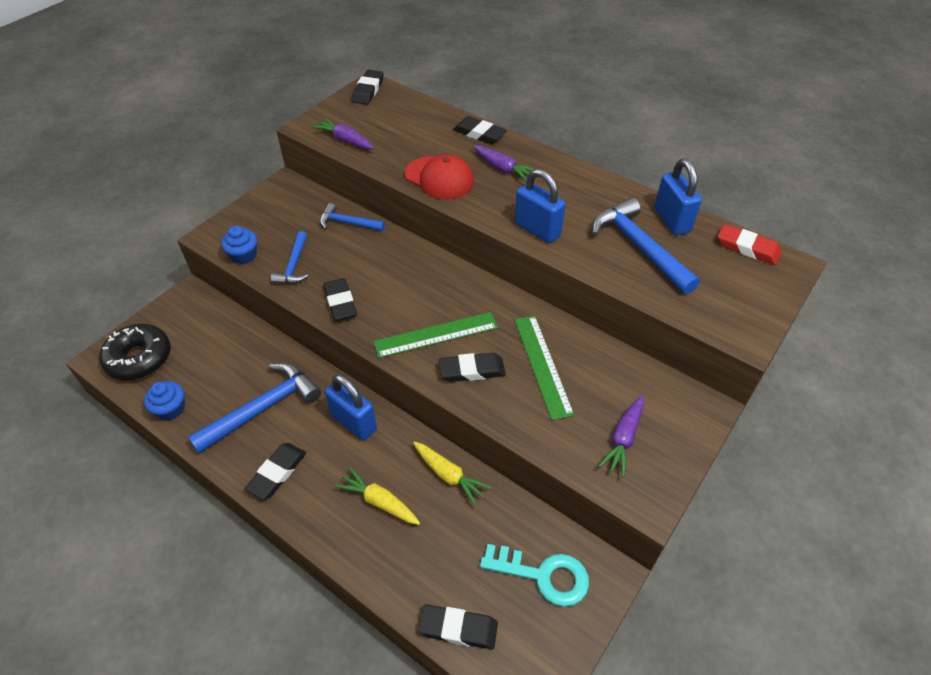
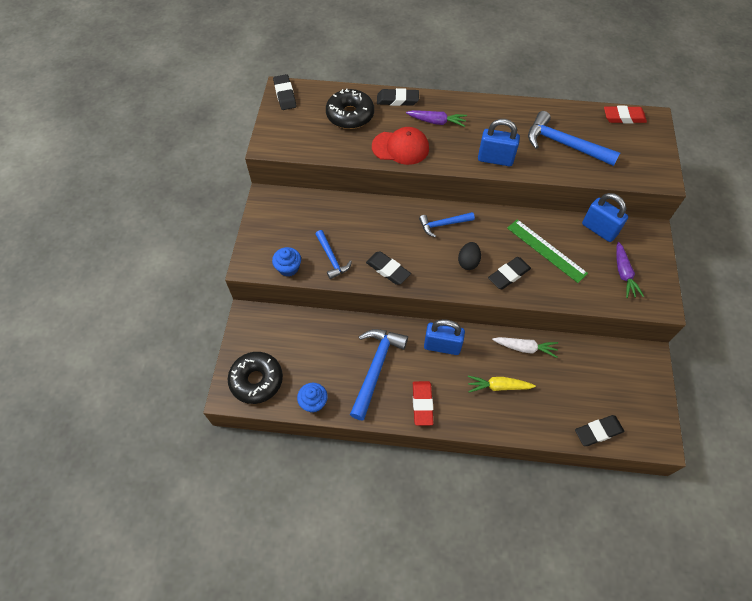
camera: 30 degrees left, 10 degrees up
(277, 473) = (422, 404): black eraser -> red eraser
(345, 140) = (306, 145): purple carrot -> none
(348, 223) = (340, 208): blue hammer -> blue hammer (443, 224)
(415, 130) = (350, 115): none -> black donut
(436, 335) = (468, 262): green ruler -> black egg
(449, 475) = (525, 348): yellow carrot -> white carrot
(544, 575) = (619, 376): turquoise key -> none
(671, 220) = (568, 116): blue padlock -> blue padlock (599, 229)

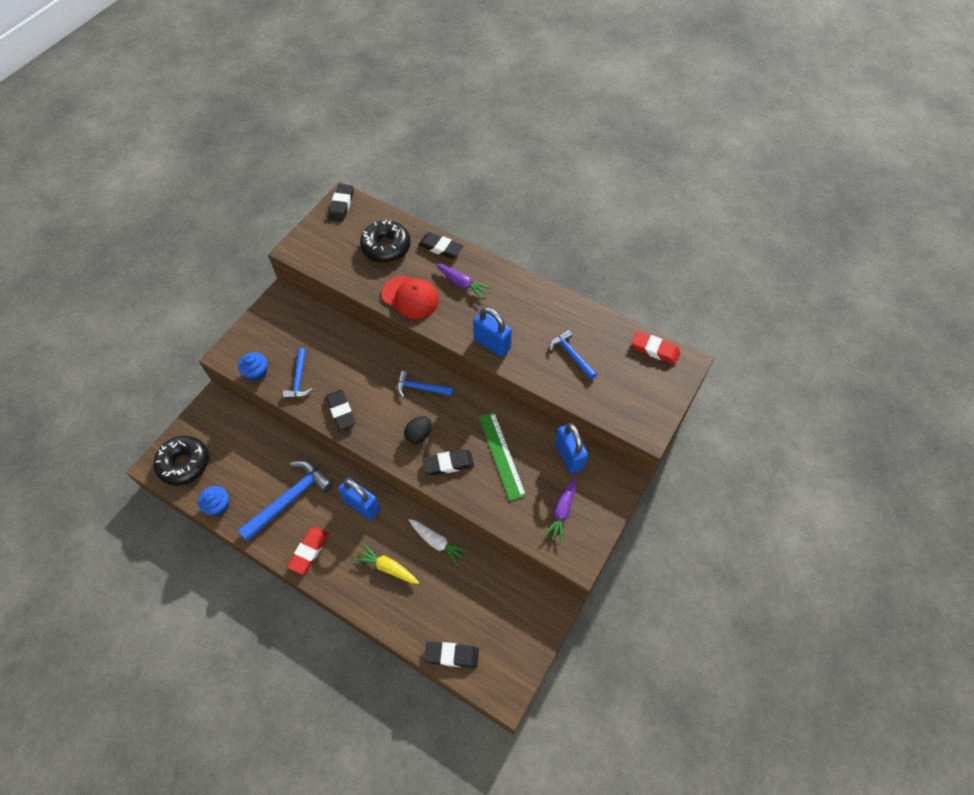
camera: 25 degrees right, 0 degrees up
(564, 144) = (571, 355): blue hammer -> blue hammer, size x0.59

